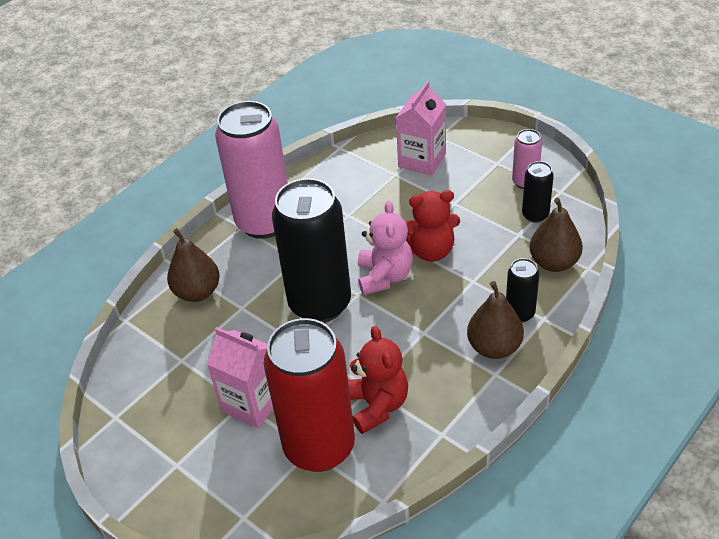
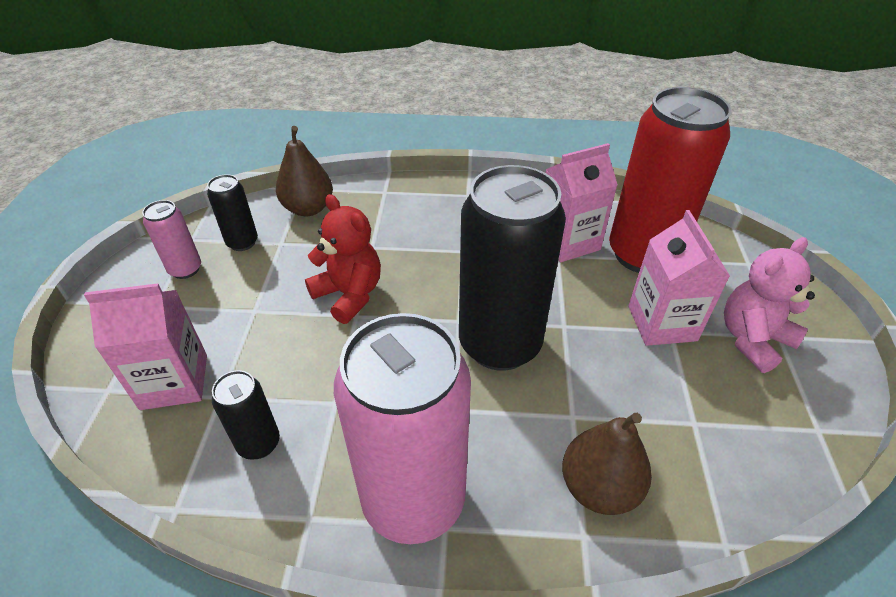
camera: 130 degrees left, 0 degrees up
(377, 405) = (568, 242): red teddy bear -> pink carton
(384, 276) = (416, 312): pink teddy bear -> pink teddy bear (752, 339)
(494, 347) = (441, 205): brown pear -> none
(520, 313) = (390, 205): black can -> black can (259, 443)

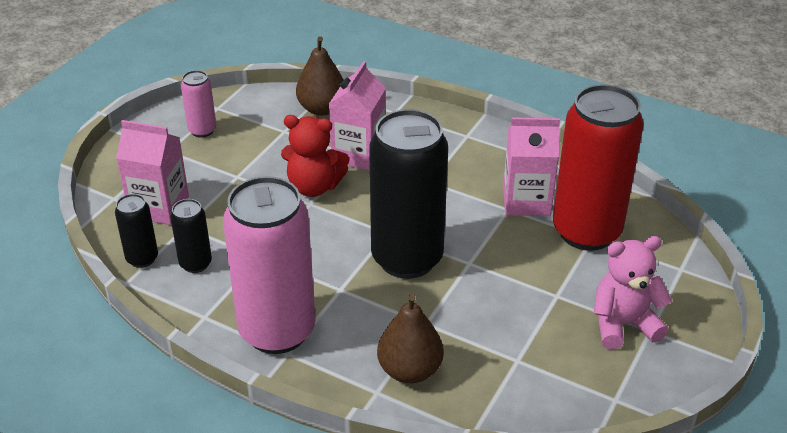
camera: 25 degrees right, 5 degrees down
(242, 242) = (255, 122): black can -> black can (142, 258)
(349, 294) = (314, 187): red teddy bear -> red teddy bear turned 120 degrees clockwise
(662, 323) = (554, 287): pink carton -> pink carton (359, 154)

